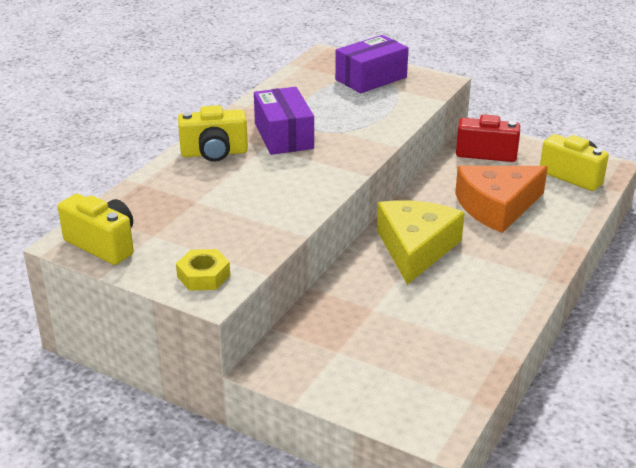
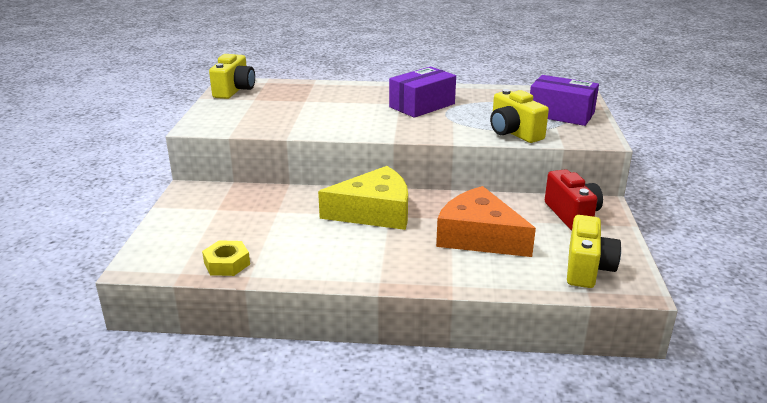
camera: 65 degrees right, 5 degrees down
(203, 276) = (216, 120): yellow nut -> yellow nut (227, 263)
(214, 153) = (373, 92): yellow camera -> yellow camera (513, 133)

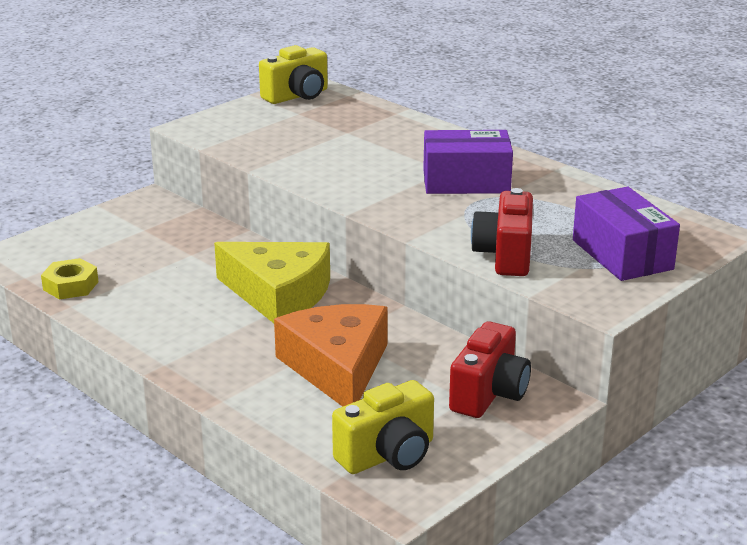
camera: 40 degrees right, 0 degrees up
(513, 133) = (505, 255): yellow camera -> red camera

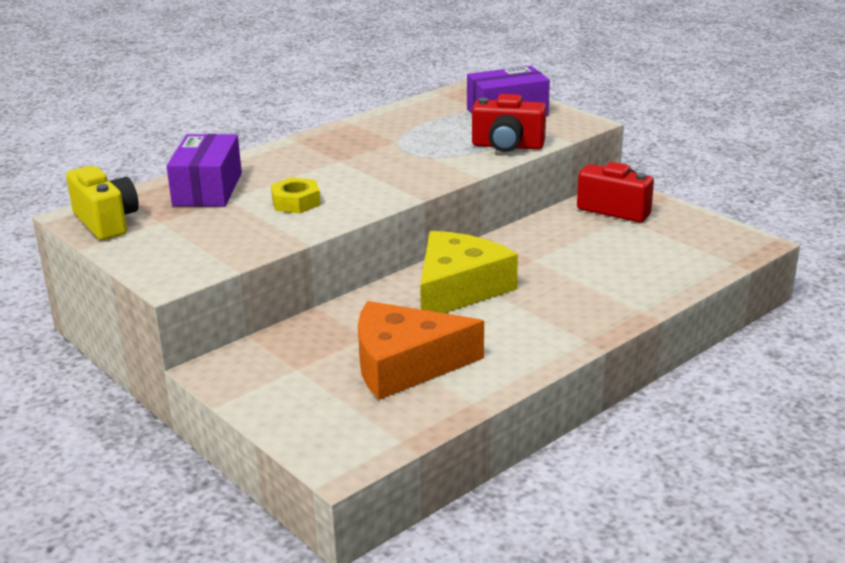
camera: 85 degrees left, 0 degrees up
(70, 286) = (427, 406): yellow nut -> yellow nut (296, 202)
(337, 367) = (584, 263): orange cheese -> orange cheese (405, 364)
(388, 455) = (702, 246): yellow camera -> none
(466, 182) = (366, 153): purple box -> purple box (208, 189)

